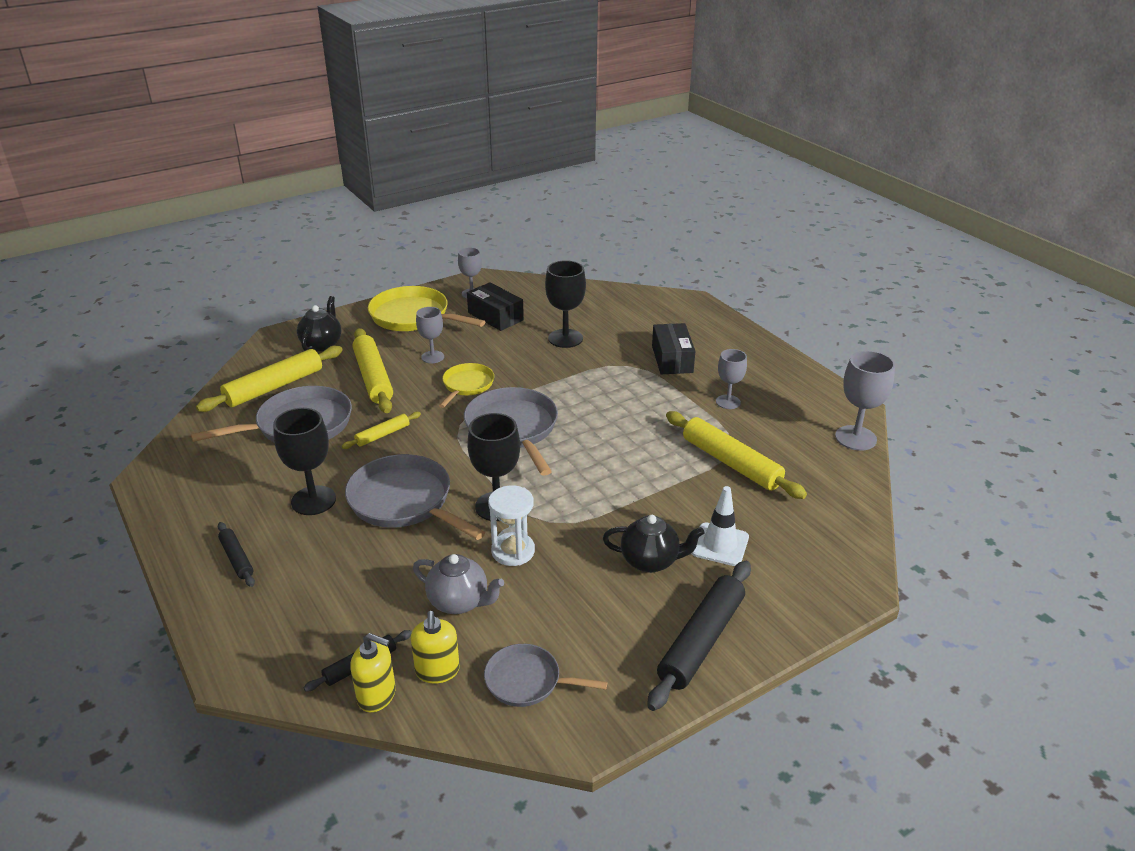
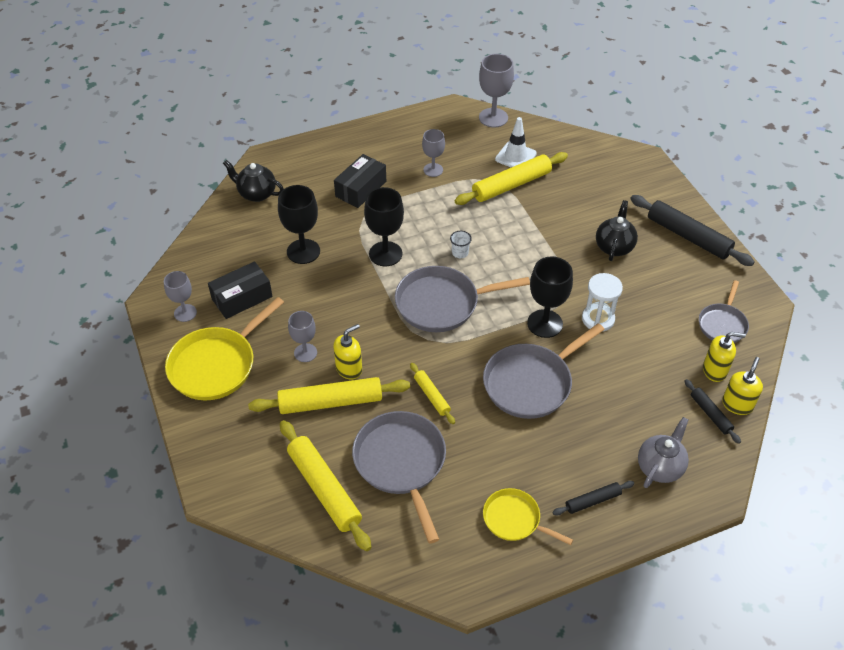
camera: 80 degrees left, 15 degrees up
(313, 500) = (521, 448): black goblet -> black goblet (385, 254)
(322, 344) = (247, 448): black teapot -> black teapot (256, 194)
(415, 383) = (349, 369): none -> yellow soap dispenser
(459, 602) = (650, 354): grey teapot -> grey teapot (660, 467)
(467, 385) = (365, 330): yellow pan -> yellow pan (514, 519)
(595, 434) = (460, 253): none -> white cup
(672, 359) = (361, 189): black box -> black box turned 60 degrees counterclockwise
(720, 544) = (600, 210): white traffic cone -> white traffic cone (515, 156)

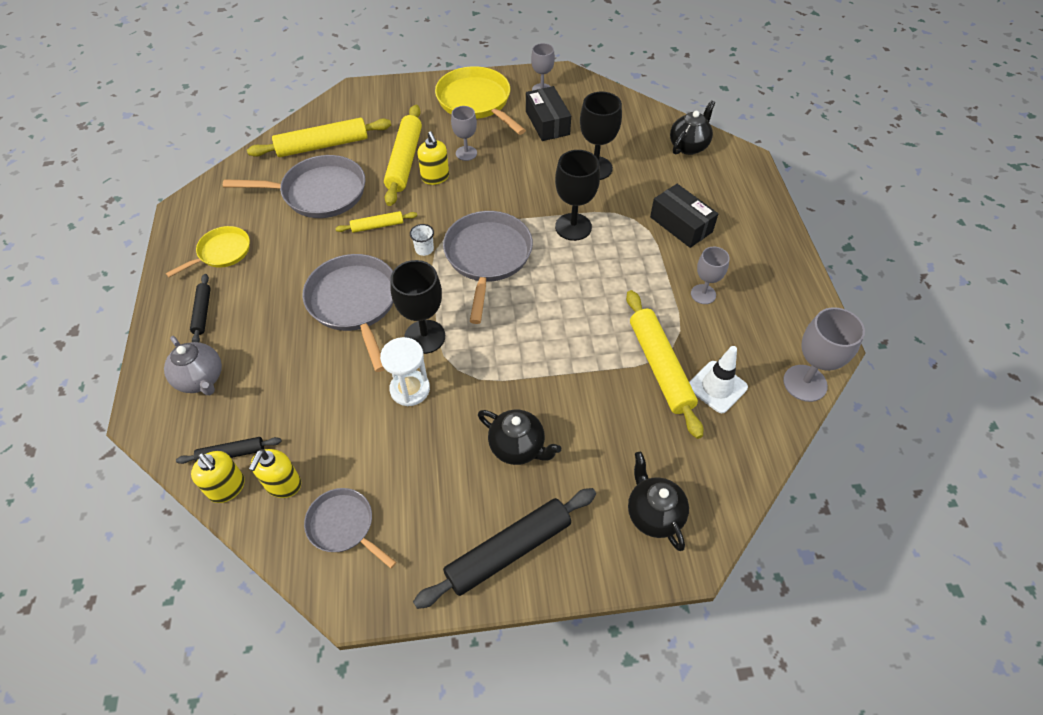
camera: 105 degrees right, 5 degrees up
(460, 253) = (556, 288): white cup -> white cup (424, 249)
(626, 176) = (653, 514): none -> black teapot

